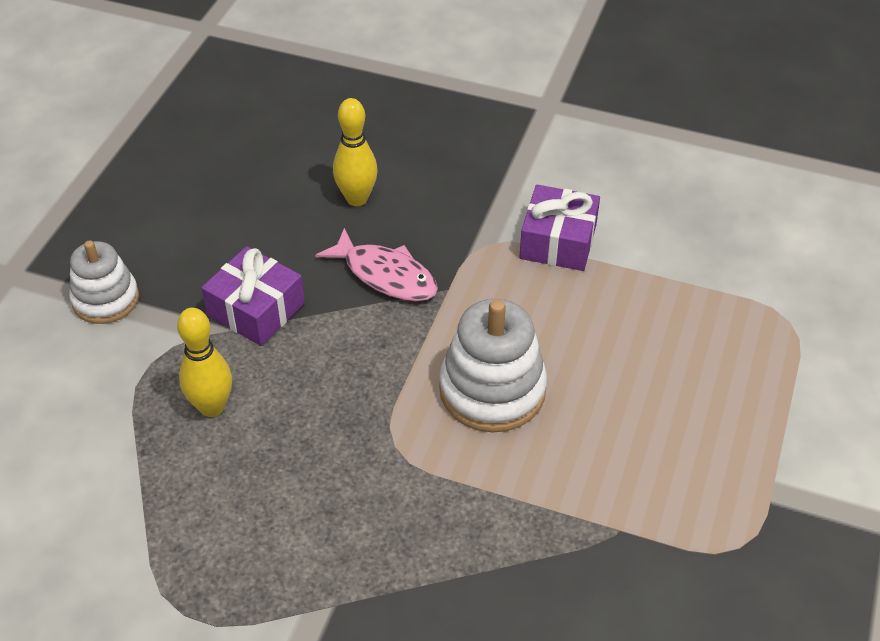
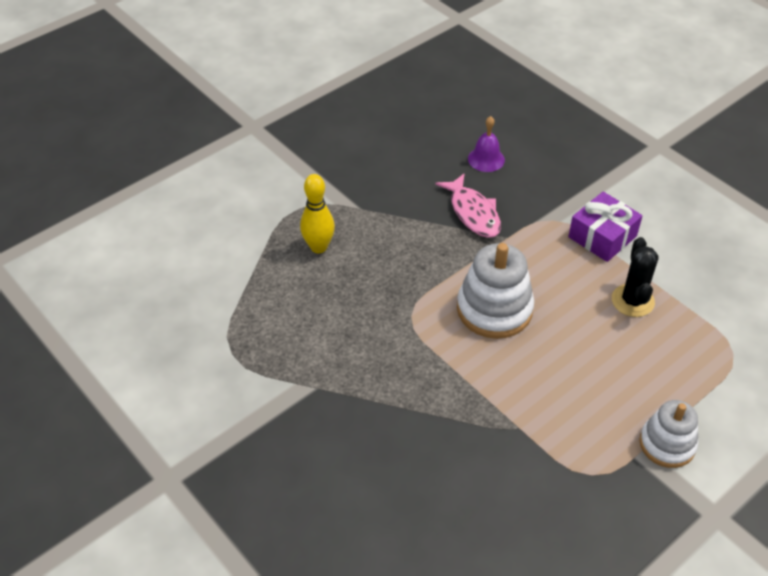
camera: 30 degrees right, 0 degrees up
(105, 299) = (297, 161): white stacking toy -> white stacking toy (667, 444)
(256, 309) = (380, 202): purple gift -> none
(357, 198) = (486, 159): yellow bowling pin -> purple bell
(643, 307) = (632, 301): none -> black cactus

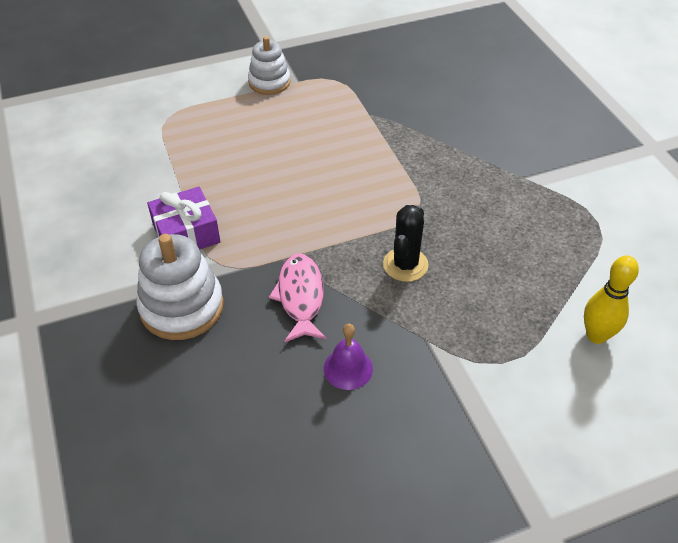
camera: 160 degrees left, 0 degrees up
(318, 247) = (490, 304): yellow bowling pin -> yellow bowling pin (596, 335)
(486, 159) = (241, 365): purple bell -> purple bell (348, 368)
(494, 309) = (337, 196): white stacking toy -> white stacking toy (182, 307)
(632, 301) = (210, 172): black cactus -> black cactus (405, 265)

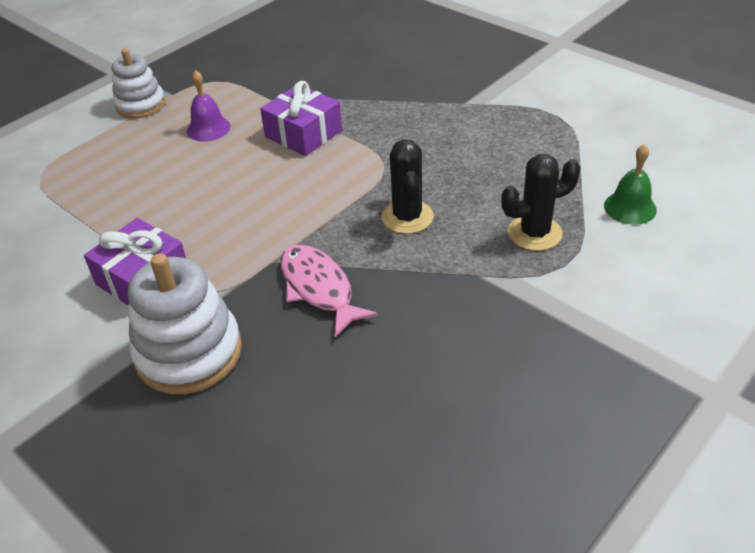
camera: 25 degrees left, 5 degrees down
(348, 368) = (419, 334): purple bell -> purple bell (208, 128)
(374, 156) = (303, 134): none -> purple gift
(497, 323) = (534, 233): none -> black cactus
(596, 335) = (630, 207): yellow bowling pin -> green bell

